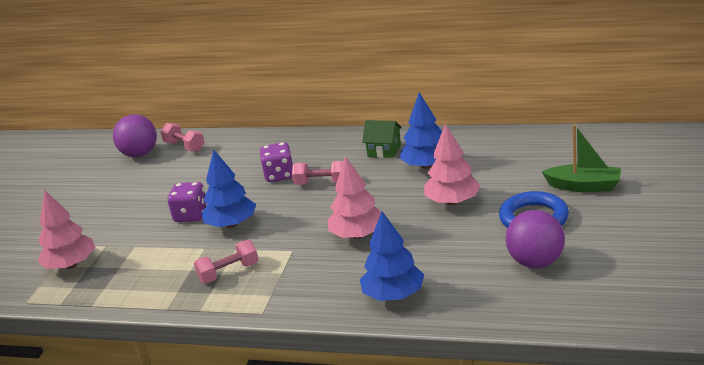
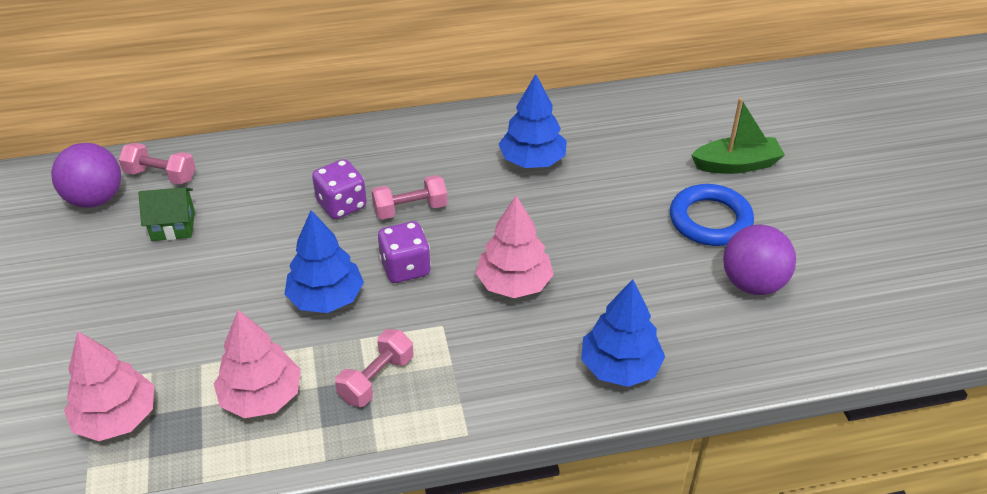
camera: 30 degrees left, 15 degrees up
(191, 215) = (254, 294): purple dice -> purple dice (405, 268)
(384, 150) = (461, 144): green house -> green house (173, 226)
(452, 201) = (600, 211): pink tree -> pink tree (261, 397)

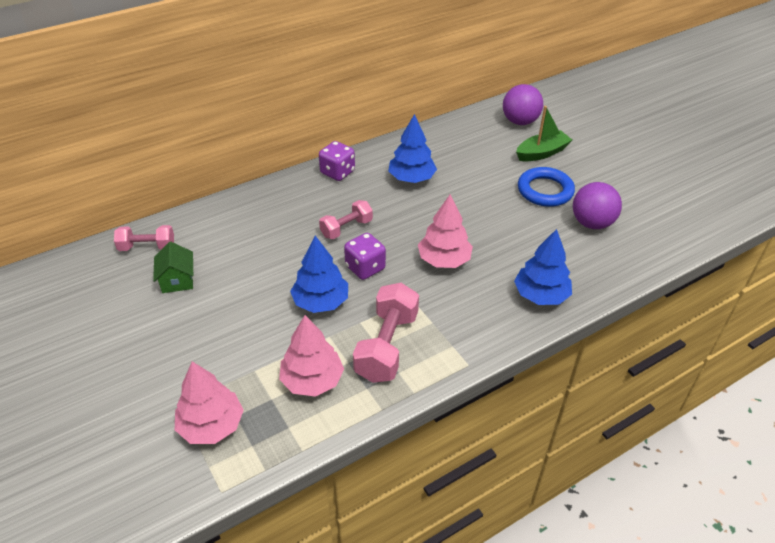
camera: 20 degrees left, 0 degrees up
(95, 199) = (104, 275): purple ball -> purple ball (520, 121)
(173, 226) = (177, 280): green house -> green house turned 75 degrees counterclockwise
(342, 205) = (296, 236): purple dice -> purple dice (337, 172)
(376, 379) = (387, 346): pink dumbbell -> pink dumbbell, size x1.63

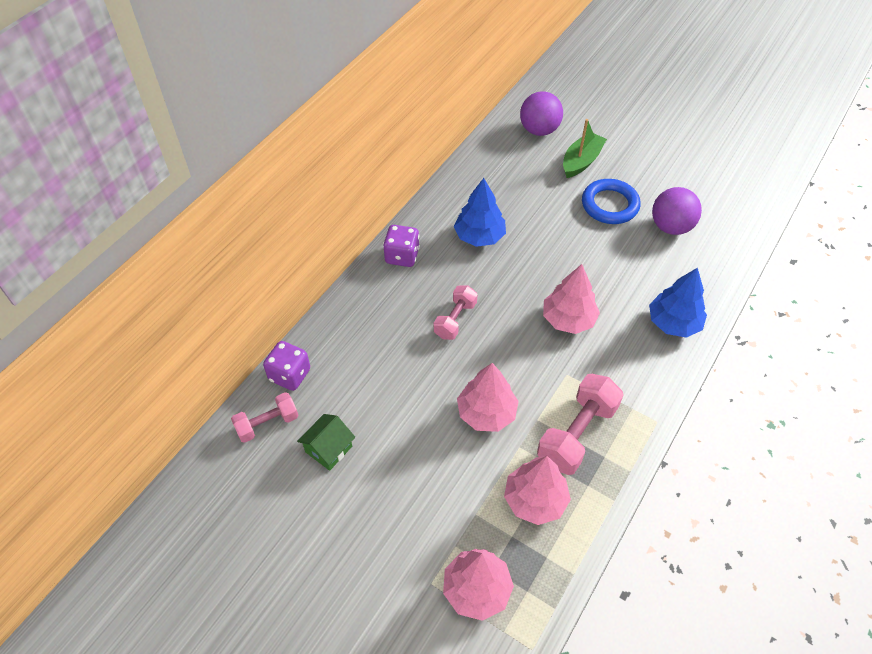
camera: 25 degrees left, 10 degrees up
(177, 280) = (328, 449): green house -> green house turned 75 degrees clockwise
(321, 302) = (486, 413): blue tree -> pink tree
(365, 268) = (502, 357): purple dice -> purple dice (289, 375)
(387, 346) = (577, 434): pink dumbbell -> pink dumbbell turned 45 degrees clockwise

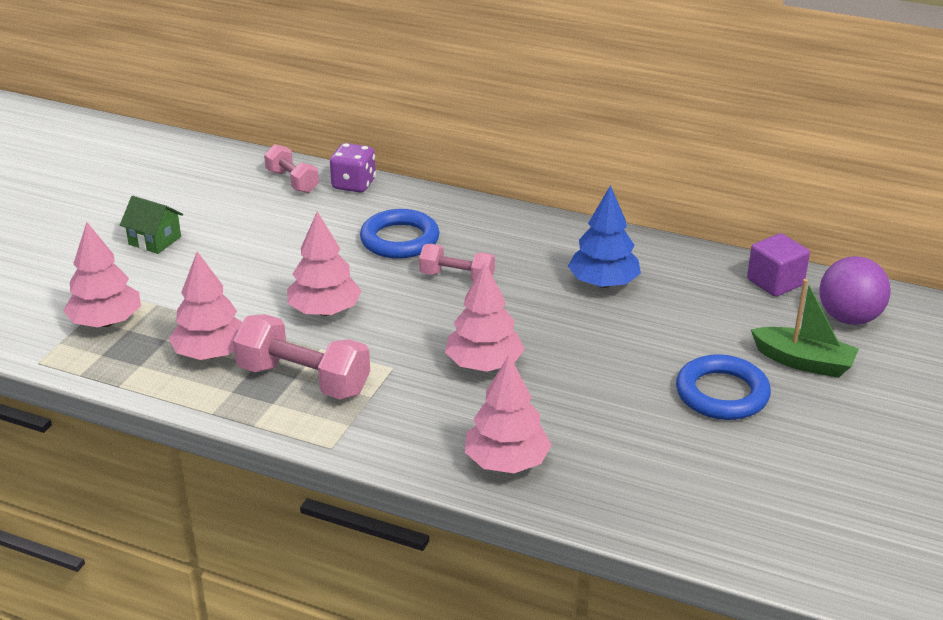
camera: 80 degrees right, 20 degrees down
(328, 449) = (266, 218): green house -> green house (155, 240)
(391, 350) = (399, 240): none -> blue ring
(402, 256) = (545, 231): purple dice -> none
(494, 151) = (775, 282): none -> purple cube
(670, 227) = (705, 458): purple ball -> none
(673, 323) = (507, 462): blue tree -> pink tree

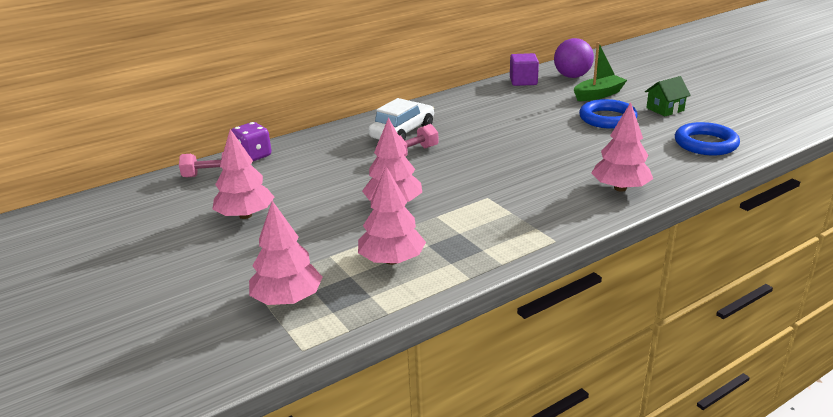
camera: 55 degrees left, 5 degrees down
(155, 240) = (200, 249): green house -> green house (665, 109)
(304, 380) = (467, 231): pink dumbbell -> none
(399, 240) = (344, 159): blue ring -> blue ring (705, 144)
(484, 364) = (515, 169): pink tree -> pink tree (245, 215)
(505, 250) = (402, 132): none -> white car
(603, 283) = (473, 117): blue tree -> none

